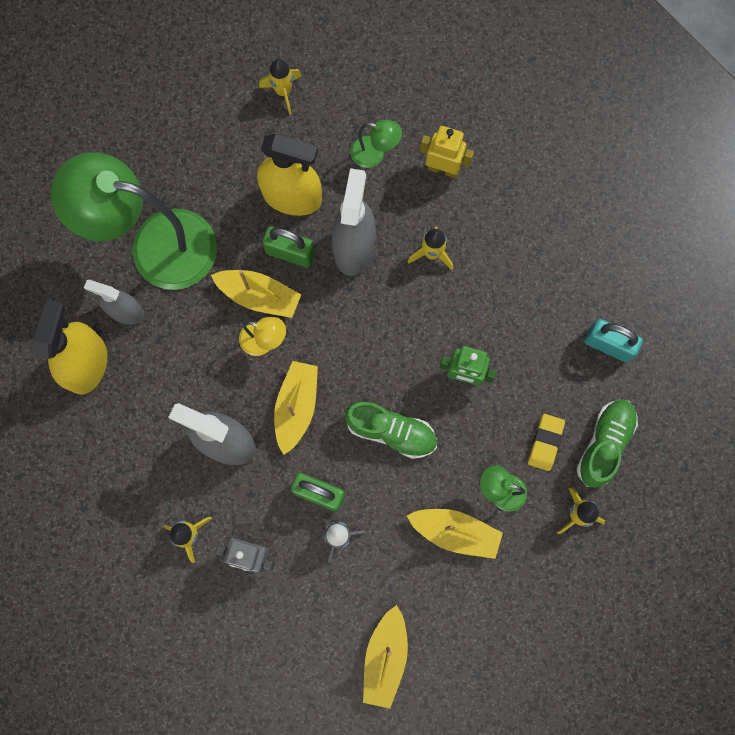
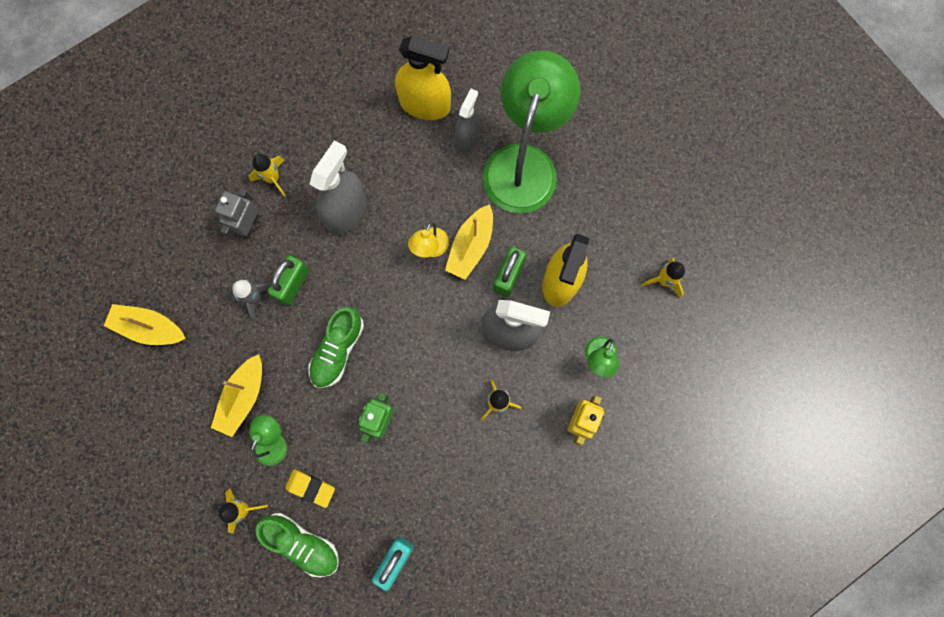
camera: 95 degrees right, 0 degrees up
(296, 407) = (369, 271): yellow boat -> none

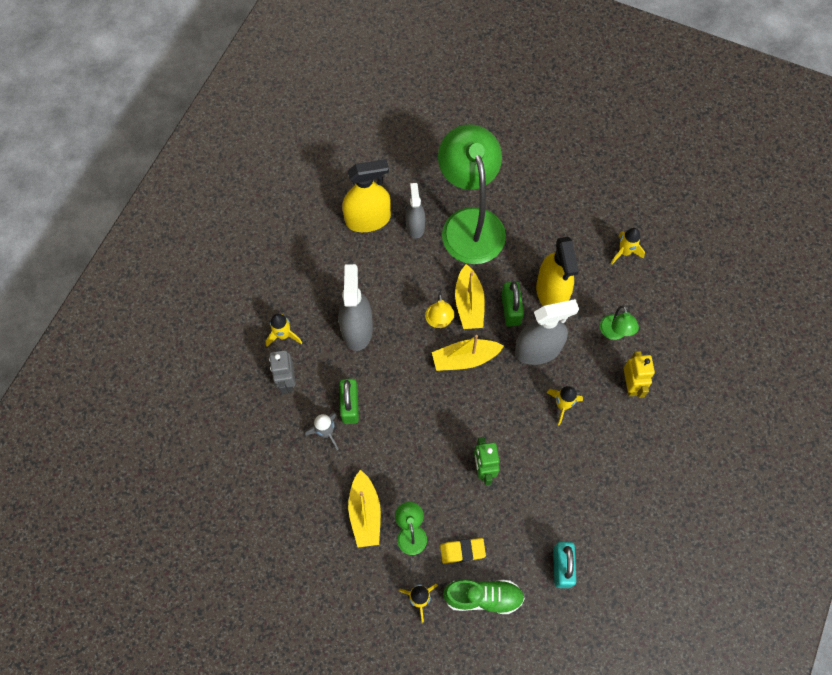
camera: 30 degrees left, 10 degrees down
(150, 328) = (255, 503): yellow boat -> yellow boat (465, 359)
(338, 350) = (417, 435): green shoe -> none

